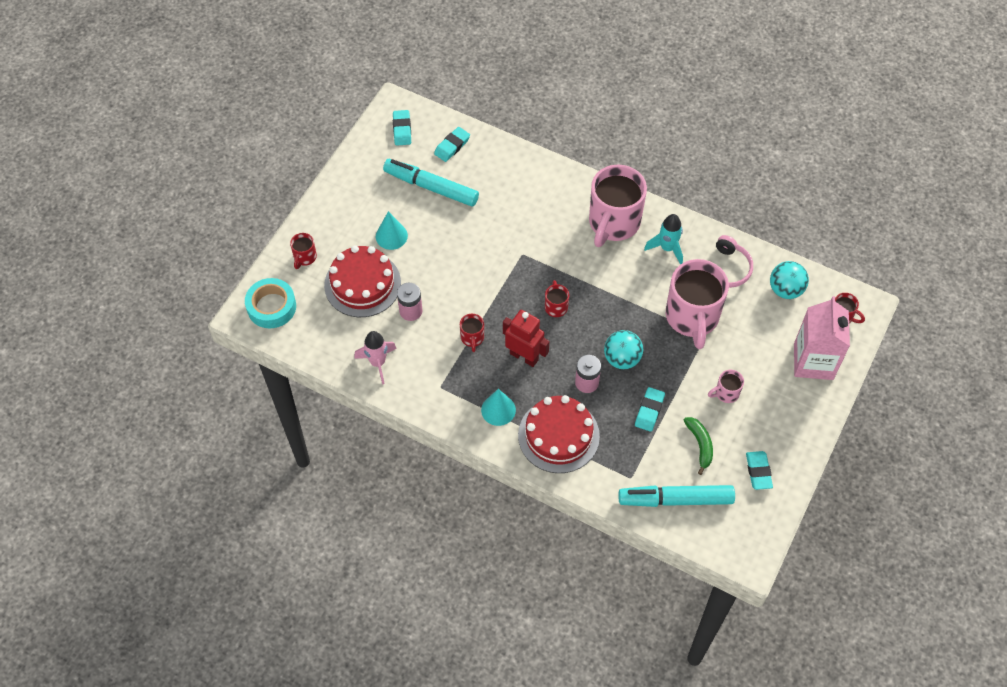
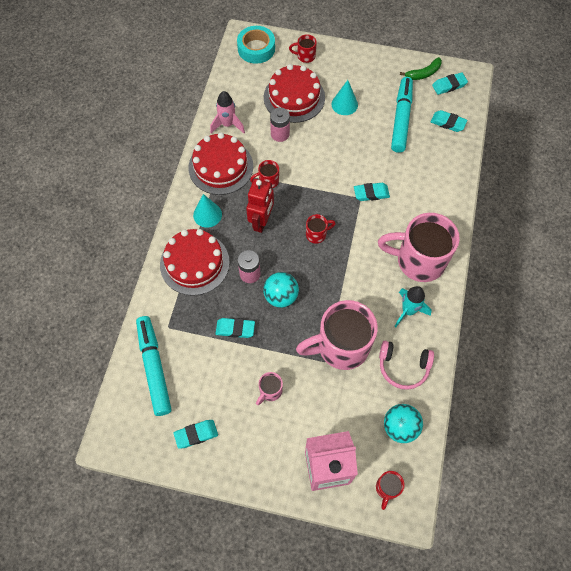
camera: 75 degrees right, 5 degrees up
(436, 383) = (221, 167): none -> red cake
(520, 242) = (371, 193): none -> turquoise eraser
(700, 445) = (211, 378): green banana -> green banana (423, 73)
(726, 393) = (270, 391): pink mug -> pink mug turned 105 degrees counterclockwise

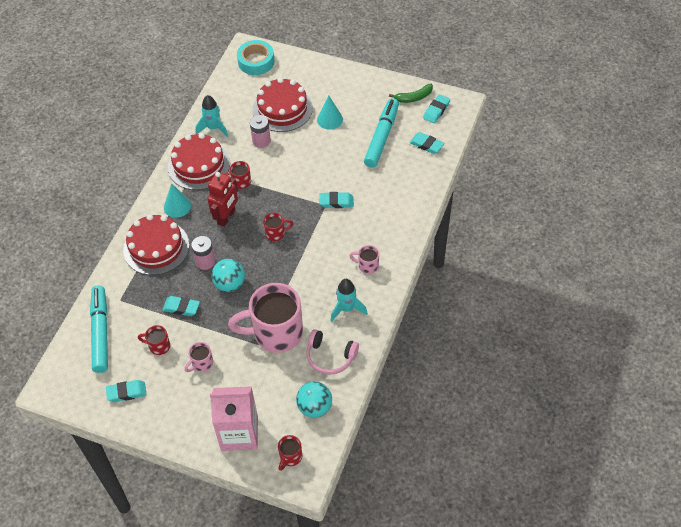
camera: 10 degrees right, 10 degrees down
(227, 125) = (213, 128): pink rocket -> turquoise rocket
(305, 56) = (302, 72): red mug -> red mug (158, 346)
(418, 261) = (367, 266): pink mug -> pink mug, size x0.43
(449, 85) = (436, 110): turquoise eraser -> turquoise eraser turned 45 degrees counterclockwise

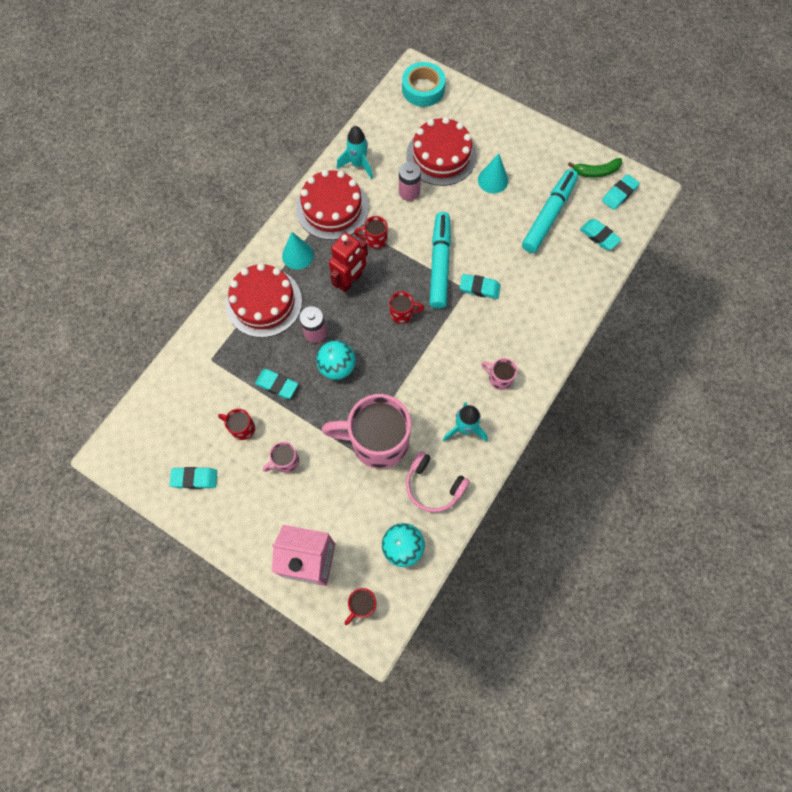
camera: 10 degrees right, 15 degrees up
(100, 332) = (181, 396): turquoise marker -> turquoise marker (439, 264)

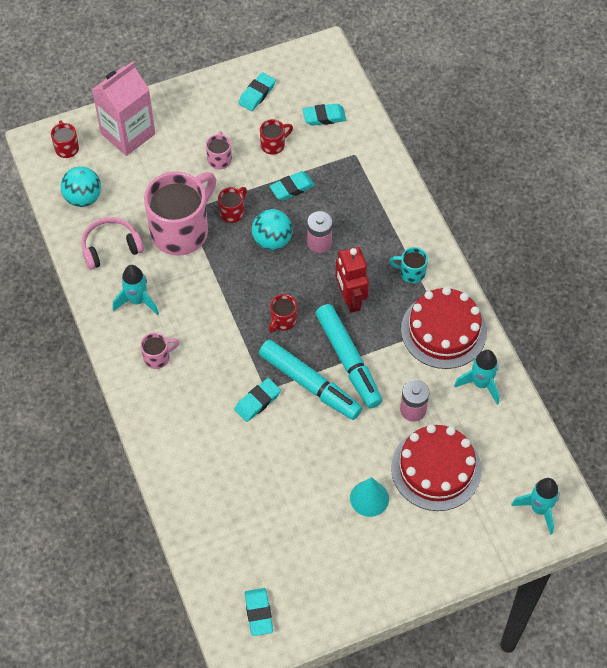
camera: 125 degrees right, 10 degrees down
(264, 302) = (381, 220): red cake -> none
(297, 255) = (411, 272): turquoise cone -> turquoise mug
(375, 239) = (380, 346): red mug -> red mug (232, 212)
(423, 89) = (539, 509): turquoise tape -> turquoise rocket
(548, 215) = (287, 522): turquoise marker -> turquoise marker (348, 360)
(596, 171) = (303, 611): green banana -> none
(599, 236) = (226, 553): turquoise eraser -> turquoise eraser (324, 117)

